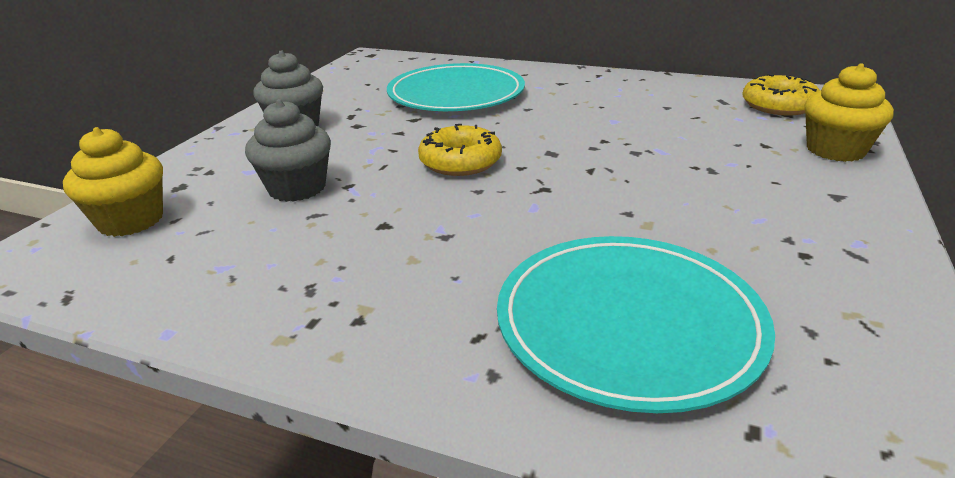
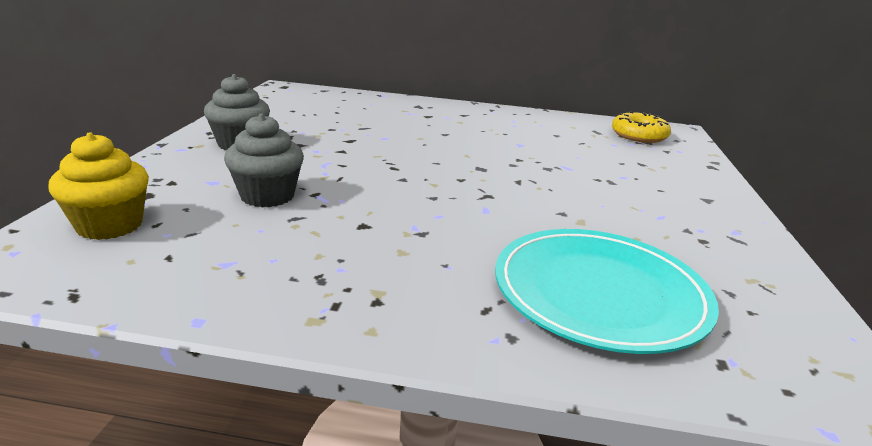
camera: 15 degrees left, 5 degrees down
(456, 94) = (378, 121): turquoise plate -> none
(460, 162) = (407, 175): yellow donut -> none
(835, 150) = (692, 168): yellow cupcake -> none

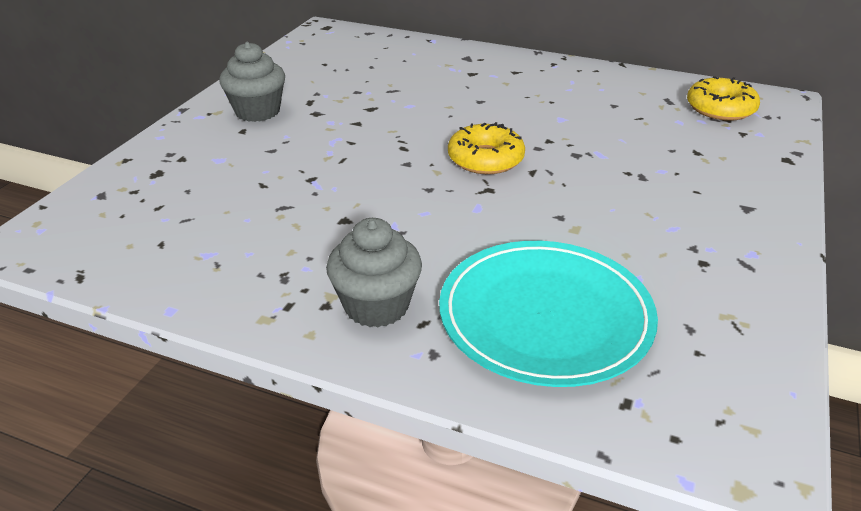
camera: 15 degrees right, 10 degrees up
(110, 225) = (119, 206): yellow cupcake -> none
(267, 196) = (265, 179): grey cupcake -> grey cupcake (376, 306)
(472, 173) = (485, 159): none -> yellow donut

